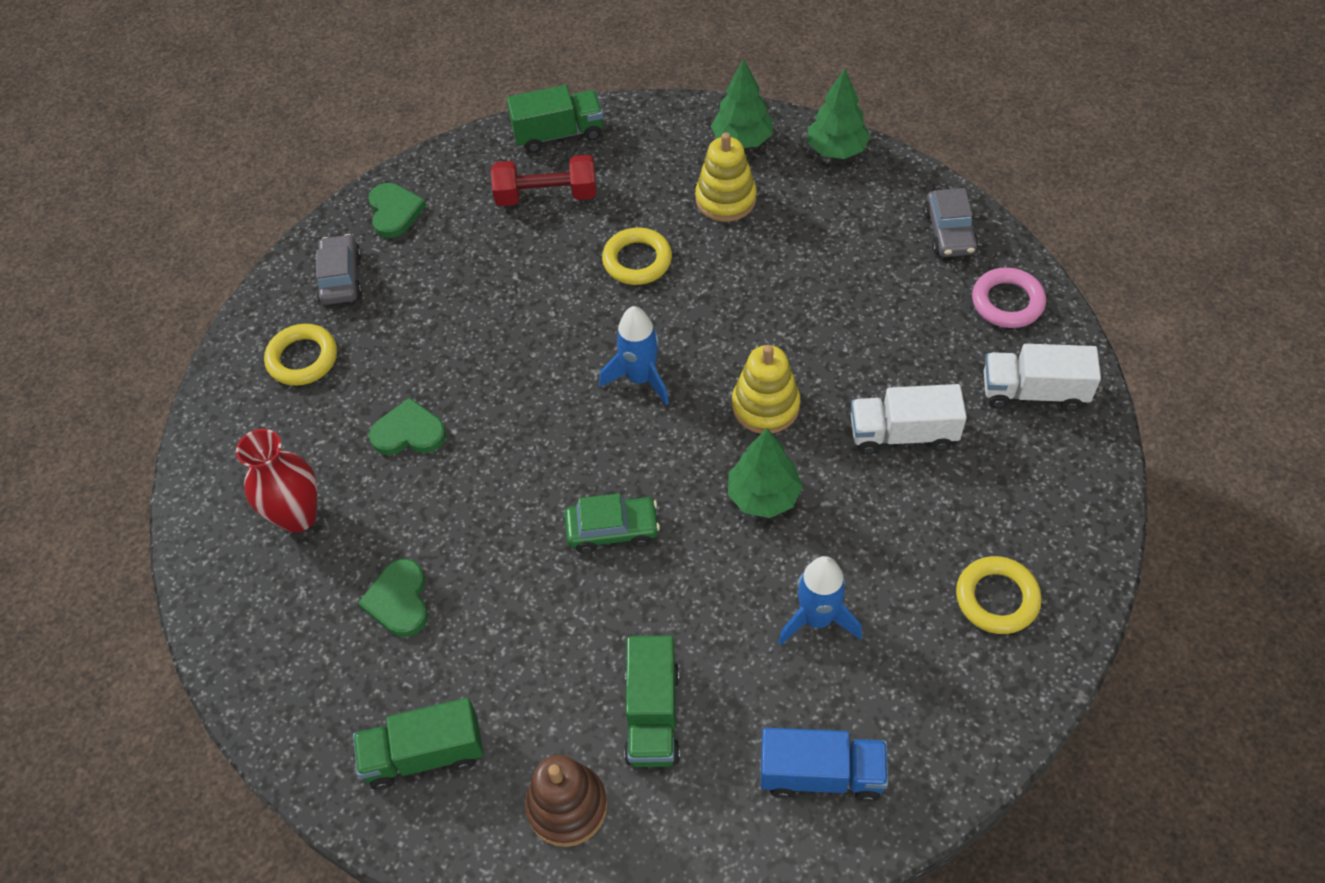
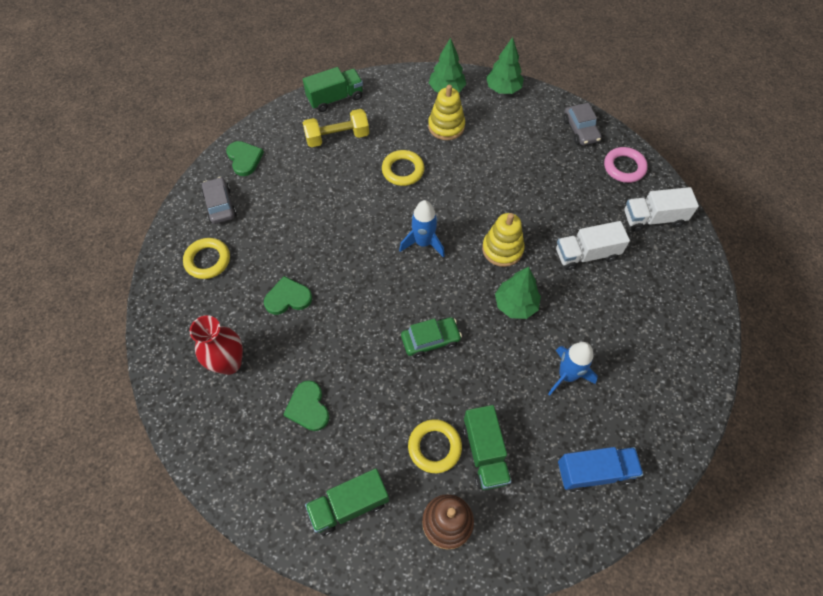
camera: 15 degrees left, 5 degrees up
(546, 195) = (337, 137): red dumbbell -> yellow dumbbell
(997, 598) = (666, 345): yellow ring -> yellow ring (434, 447)

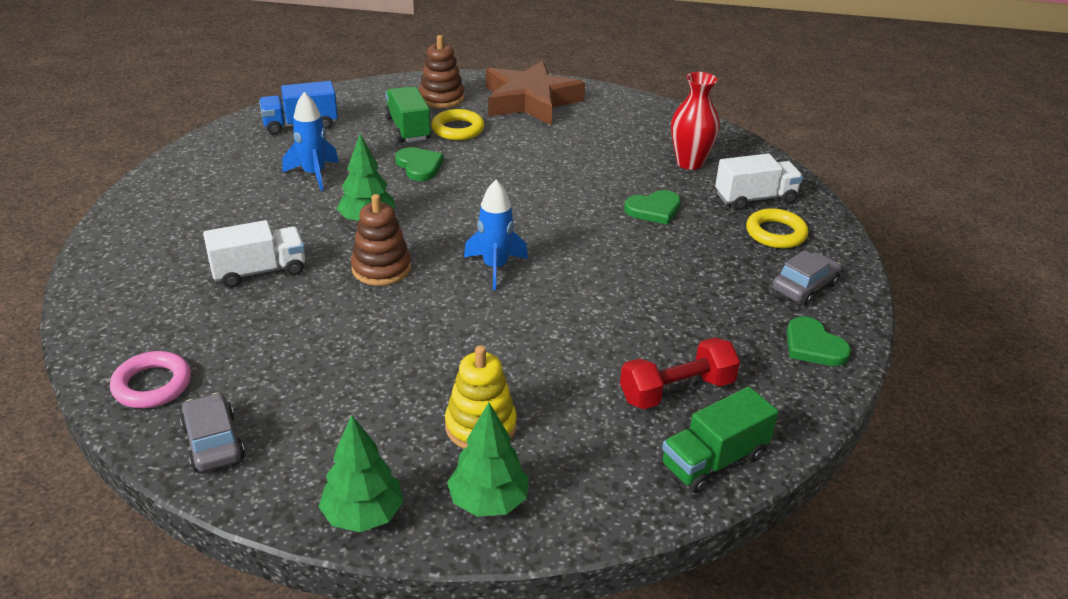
camera: 170 degrees right, 25 degrees down
(220, 205) = (804, 287): grey car -> grey car turned 105 degrees counterclockwise
(308, 407) = (591, 143): green heart -> green heart (419, 166)
(337, 137) = (677, 391): yellow dumbbell -> red dumbbell
(349, 505) = (530, 101): green truck -> brown star
(403, 170) = (546, 350): yellow ring -> none
(430, 340) = (471, 189): green car -> none
(502, 249) = (381, 268): yellow stacking toy -> brown stacking toy
(653, 218) = (137, 318): white truck -> white truck (755, 198)

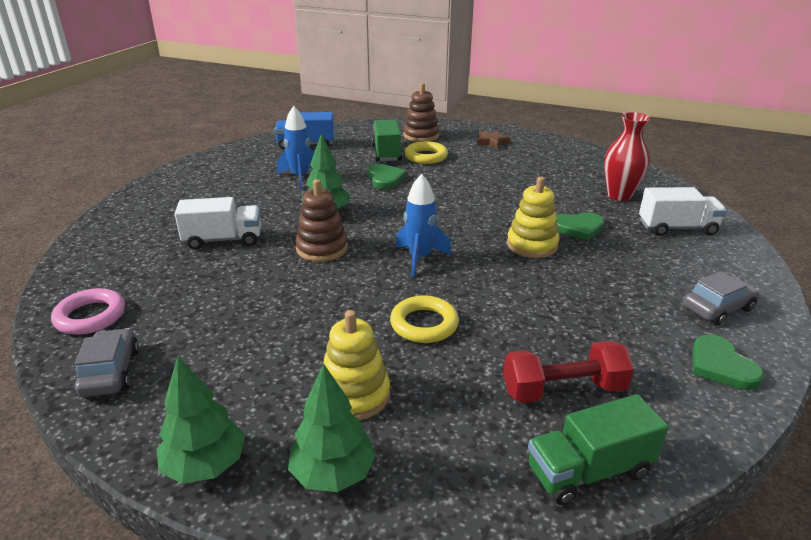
camera: 15 degrees right, 5 degrees down
(530, 101) = (492, 142): brown star -> brown star, size x0.40
(610, 237) = (532, 245): none -> yellow stacking toy
(776, 233) = (693, 258): yellow ring -> yellow ring (424, 324)

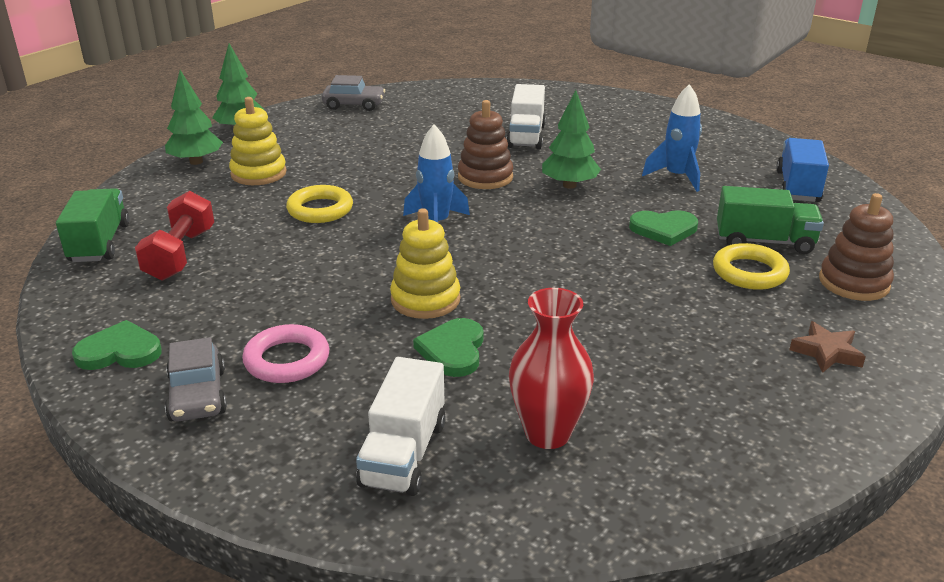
camera: 105 degrees right, 0 degrees up
(90, 316) = (427, 96): pink ring -> pink ring (287, 360)

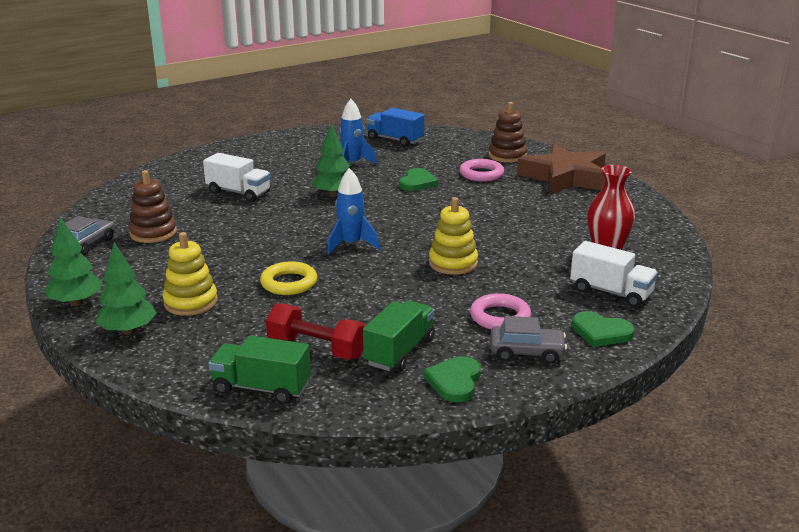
camera: 70 degrees left, 5 degrees down
(453, 350) = (516, 264): green heart -> green heart (601, 332)
(485, 177) = (293, 217): brown stacking toy -> brown stacking toy (153, 233)
(749, 272) = (481, 174): yellow ring -> pink ring
(764, 242) = (451, 163): green truck -> green truck (399, 352)
(826, 352) = (565, 177): brown star -> brown star, size x2.48

